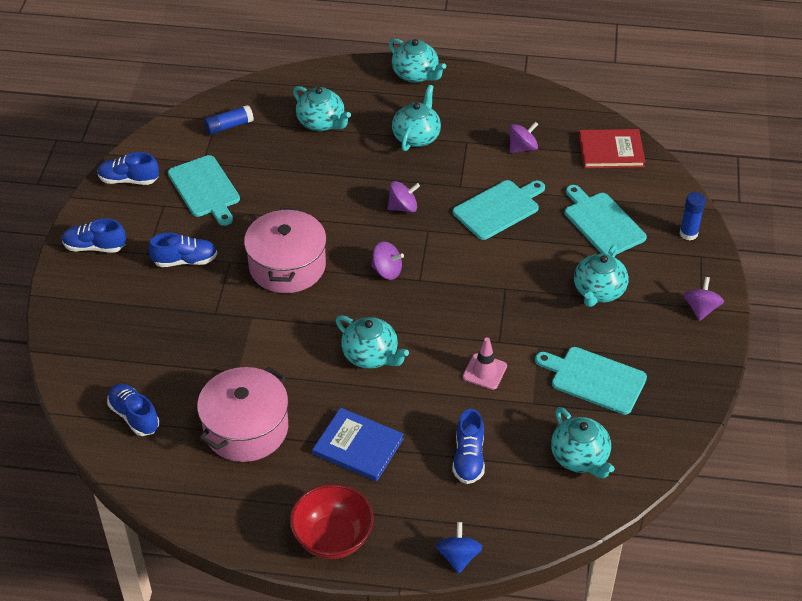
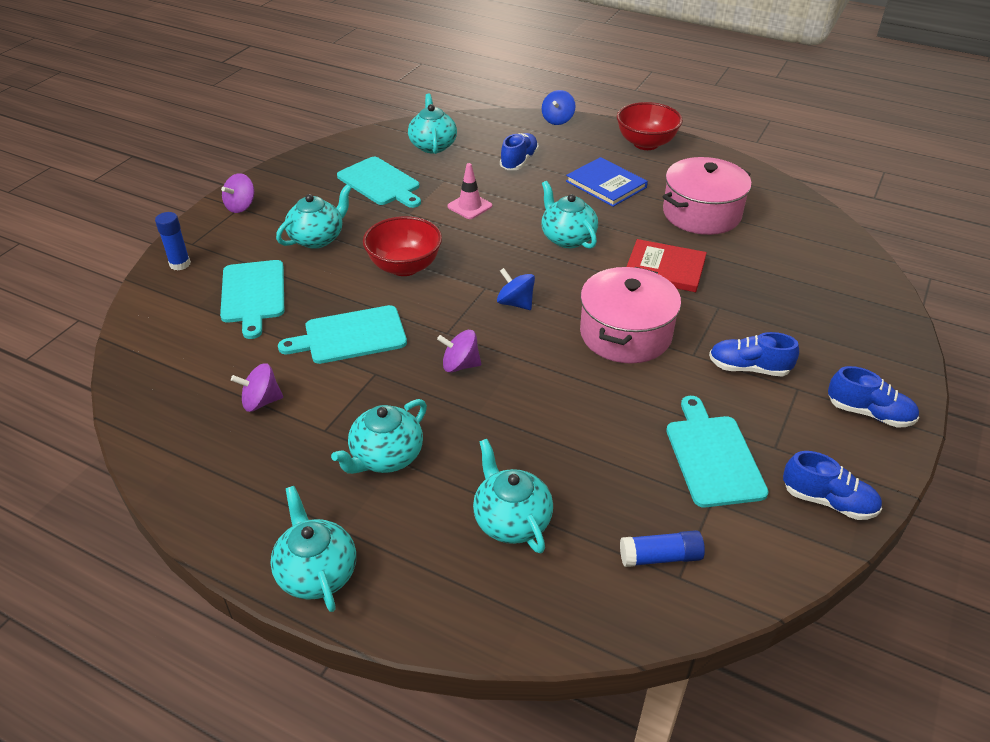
camera: 160 degrees left, 5 degrees down
(134, 416) = (808, 242): blue shoe -> none
(387, 271) = (515, 303): purple spinning top -> blue spinning top
(500, 282) = (404, 267): none -> red bowl
(611, 151) = (160, 369): red book -> red book (665, 268)

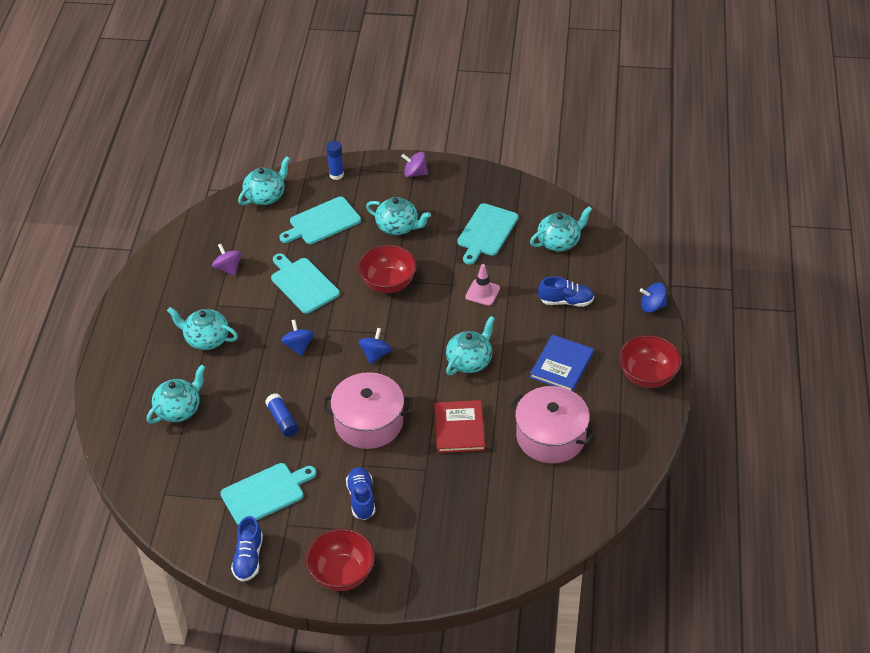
camera: 70 degrees right, 5 degrees up
(316, 572) = (117, 342): turquoise teapot -> turquoise teapot (265, 196)
(460, 365) = (298, 346): purple spinning top -> blue spinning top
(660, 557) = (175, 482): blue glue stick -> blue glue stick (282, 420)
(869, 413) = (342, 574): blue shoe -> red bowl

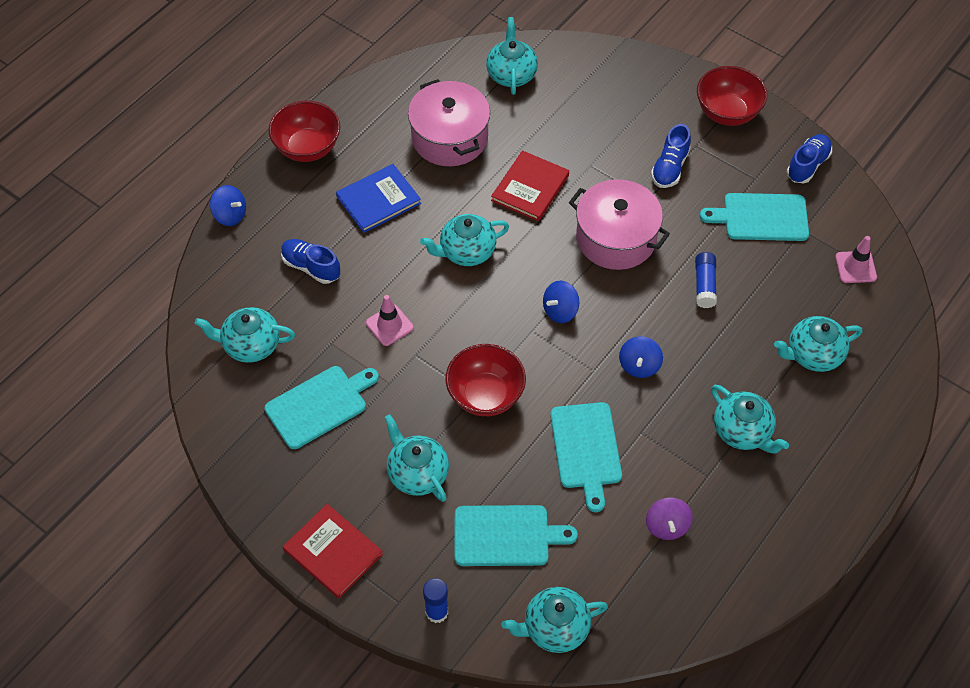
camera: 150 degrees left, 10 degrees up
(172, 489) = (855, 267): none -> pink traffic cone
(415, 173) = (333, 552): purple spinning top -> red book
(547, 516) = (511, 74): none -> turquoise teapot

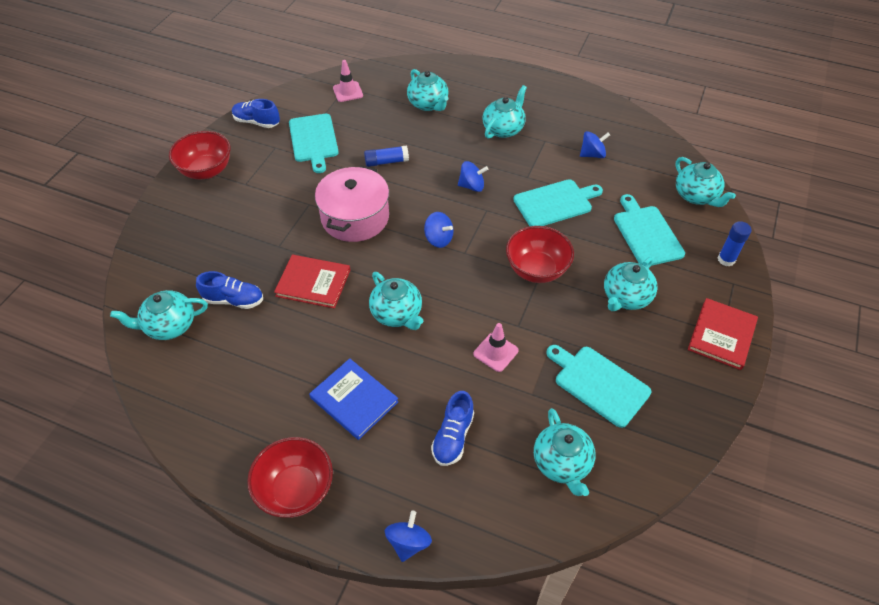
camera: 105 degrees left, 5 degrees down
(449, 138) = (261, 358): pink pot -> none
(667, 526) = (592, 154): purple spinning top -> blue spinning top
(670, 168) = (273, 196): blue shoe -> blue shoe (234, 300)

